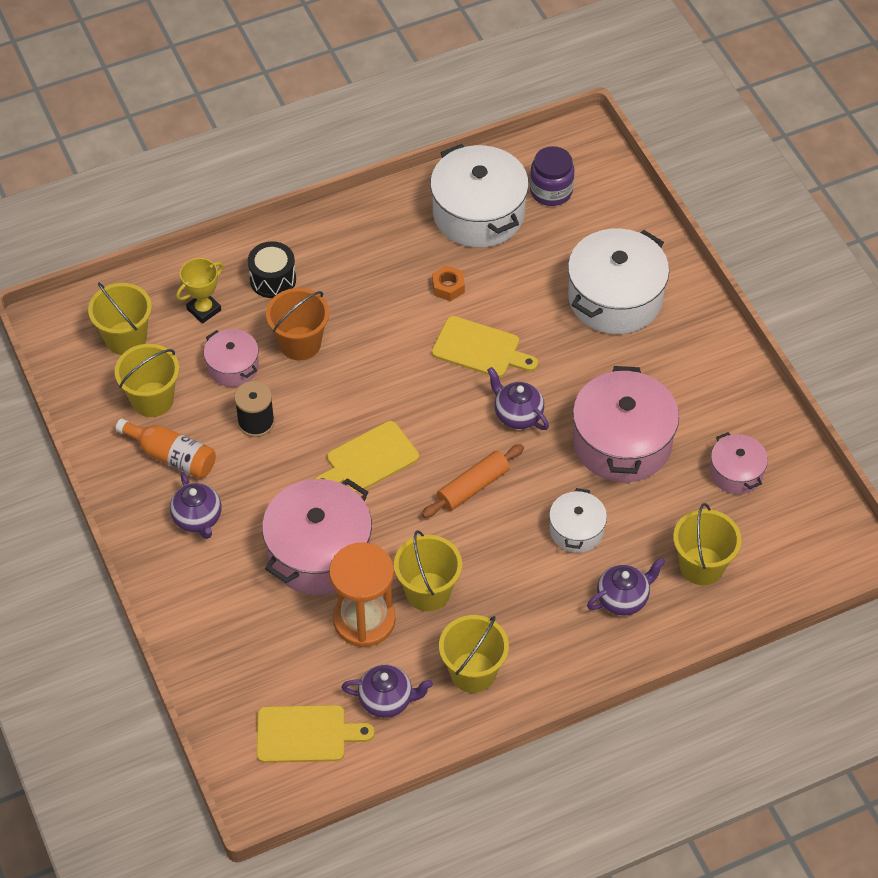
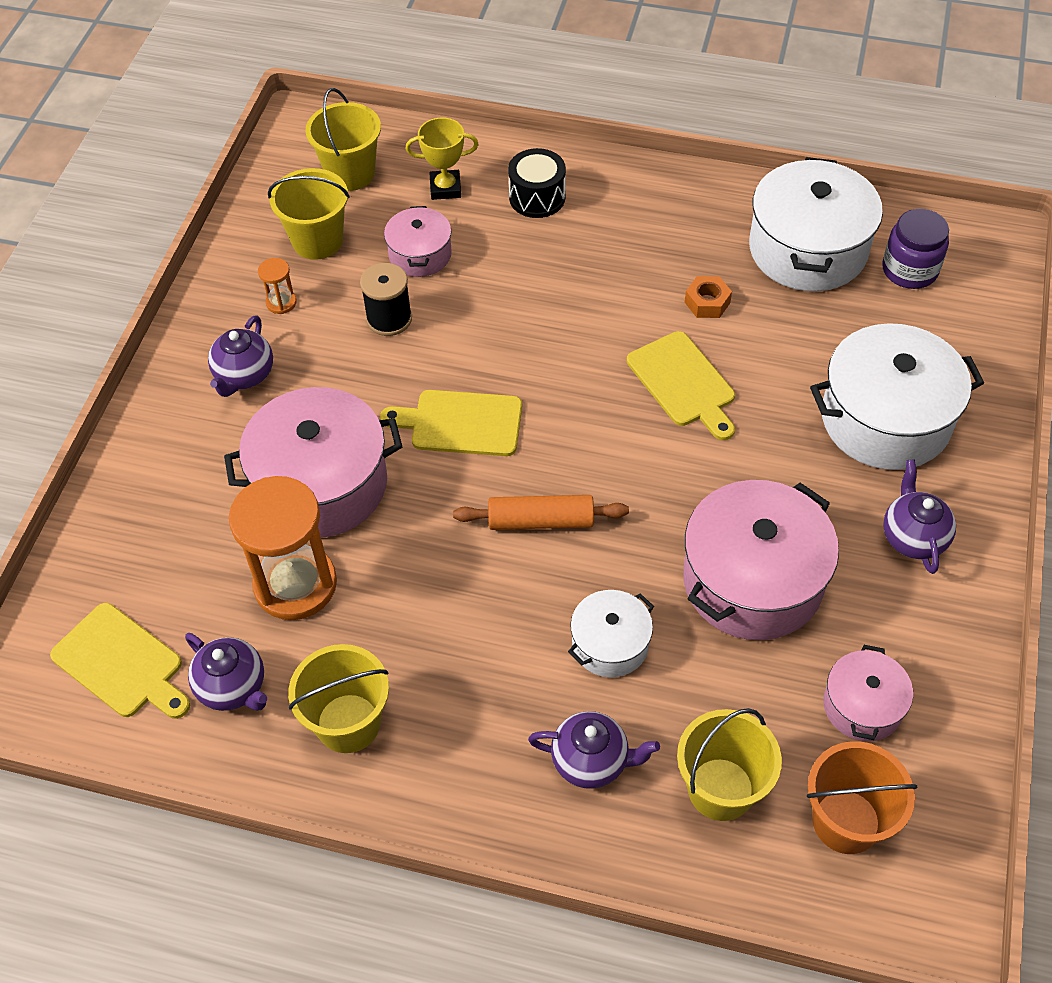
camera: 40 degrees right, 0 degrees up
(172, 456) = (281, 302): orange bottle -> orange hourglass
(300, 343) = (504, 270): orange bucket -> orange bucket (846, 821)
(428, 591) = (387, 600): yellow bucket -> none
(517, 415) = (660, 475): purple teapot -> purple teapot (913, 537)

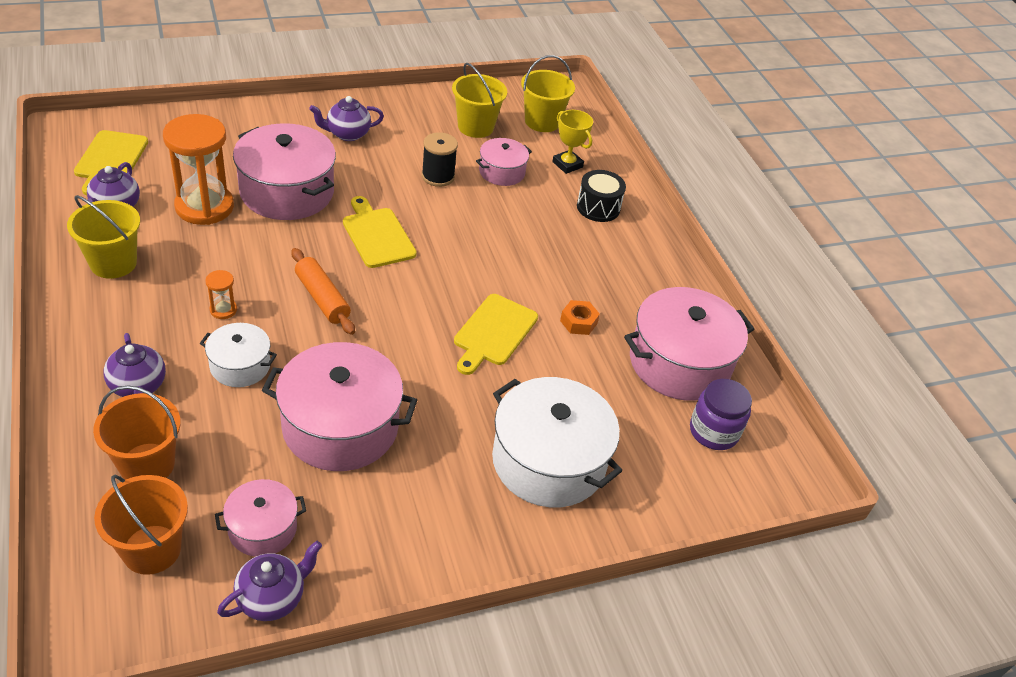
camera: 50 degrees right, 10 degrees down
(281, 302) = (415, 129): orange hourglass -> orange hourglass (223, 310)
(720, 789) = (147, 464): yellow bucket -> orange bucket
(808, 249) = (679, 363): white pot -> pink pot
(913, 537) = (443, 513): purple teapot -> purple teapot (272, 598)

